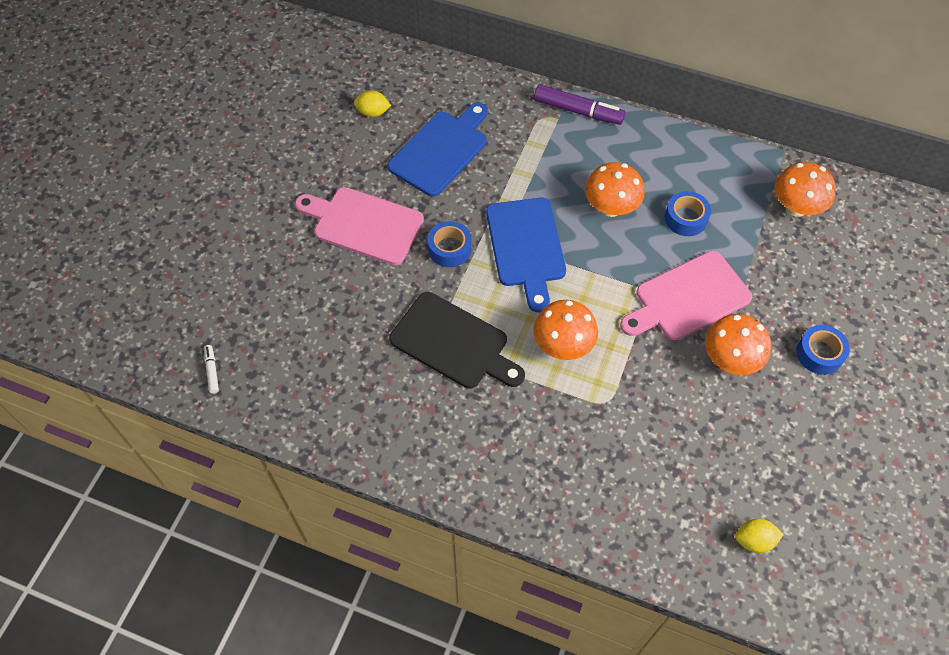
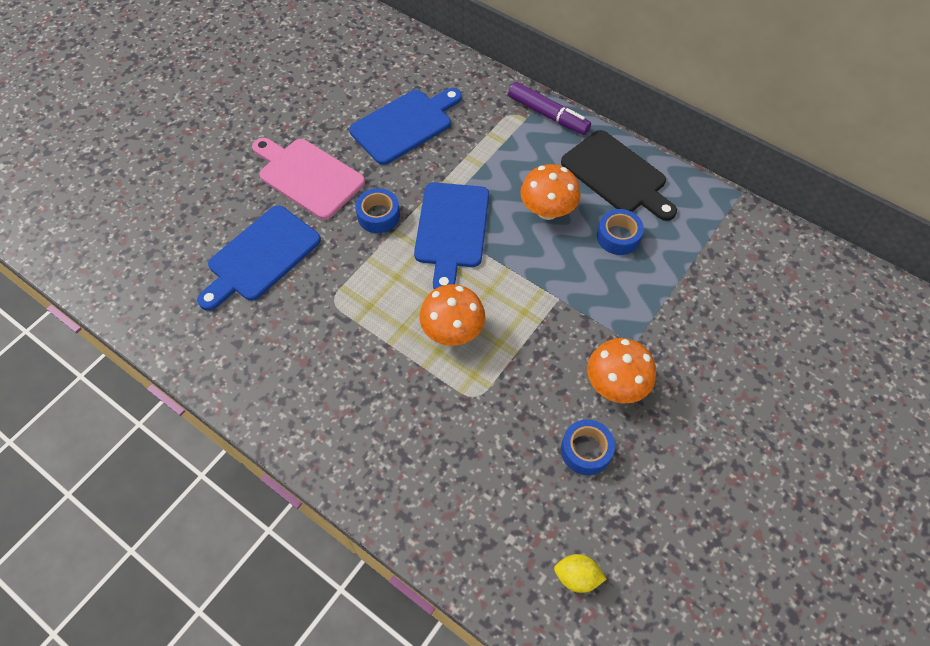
camera: 15 degrees right, 0 degrees up
(212, 371) = (119, 278): white marker -> none
(348, 316) = (260, 256): none -> blue cutting board
(373, 112) = (355, 78): yellow lemon -> none
(453, 343) = (348, 304): black cutting board -> black cutting board (617, 175)
(688, 298) = (593, 314): pink cutting board -> none
(796, 207) = (735, 250): orange mushroom -> none
(819, 354) = (711, 401): blue tape -> blue tape (586, 450)

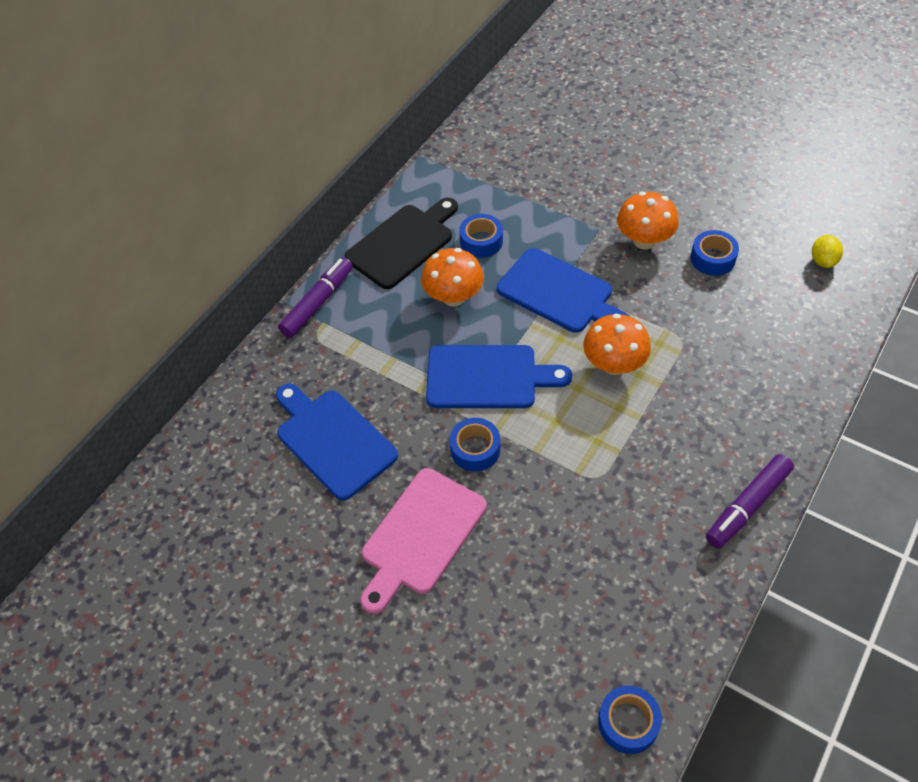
camera: 90 degrees left, 5 degrees down
(124, 292) = (628, 722): none -> blue tape
(260, 256) = (549, 566): blue cutting board -> blue cutting board (559, 293)
(278, 415) = (747, 506): none -> purple marker

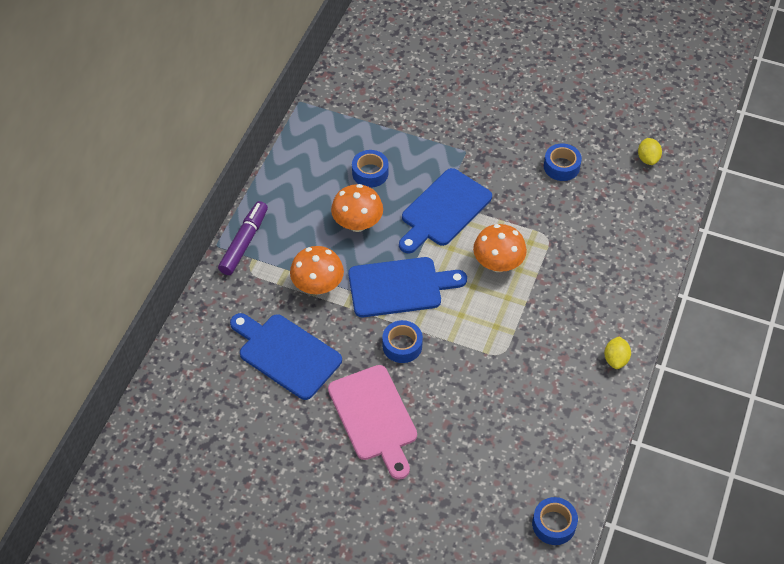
camera: 15 degrees left, 0 degrees up
(403, 244) = (304, 182): black cutting board -> none
(420, 535) = (374, 417): pink cutting board -> pink cutting board turned 45 degrees counterclockwise
(559, 293) = (443, 210): blue cutting board -> blue cutting board turned 105 degrees clockwise
(644, 240) = (504, 157): orange mushroom -> orange mushroom (318, 286)
(747, 506) = (615, 359): purple marker -> yellow lemon

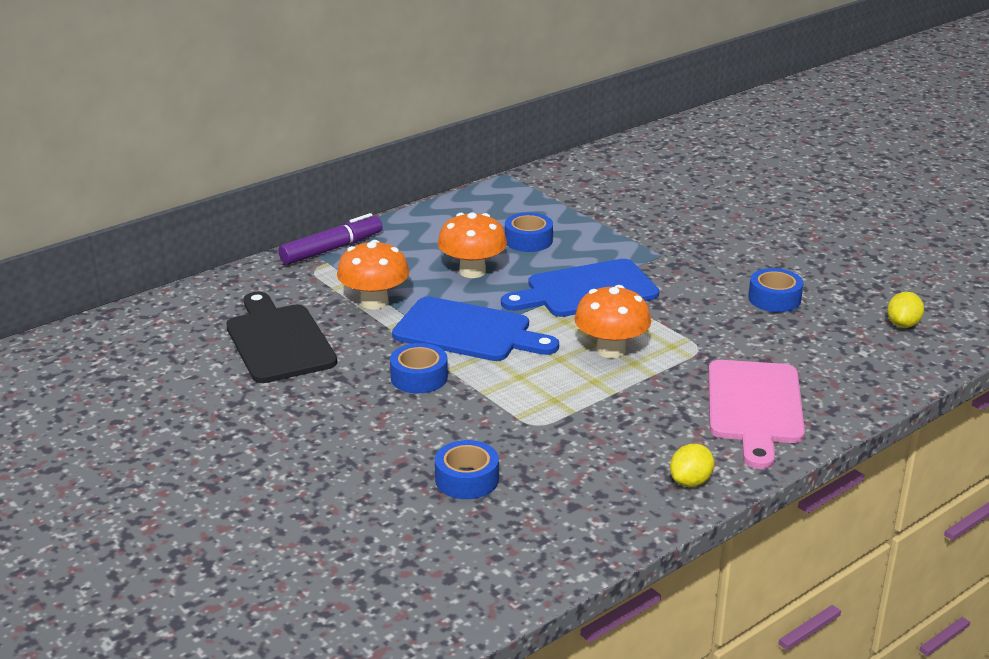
camera: 30 degrees right, 25 degrees down
(286, 354) = (279, 341): blue cutting board -> black cutting board
(374, 417) = (318, 423): pink cutting board -> pink cutting board (754, 407)
(554, 524) = (442, 607): blue tape -> blue tape (467, 479)

